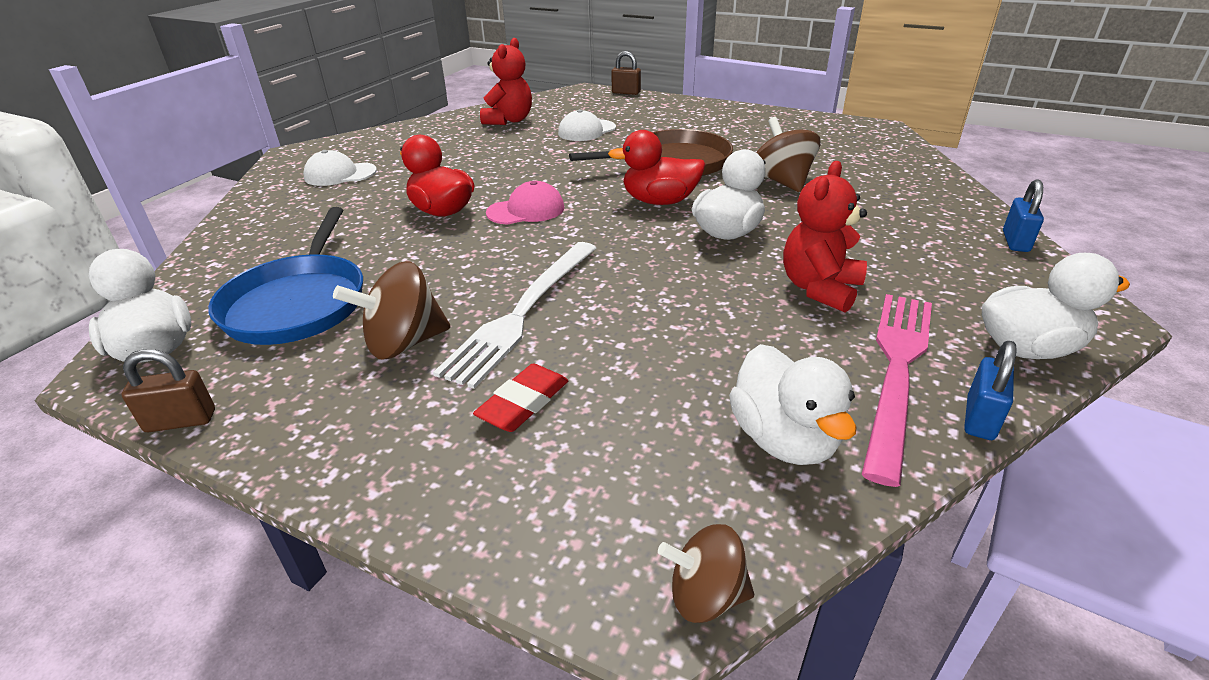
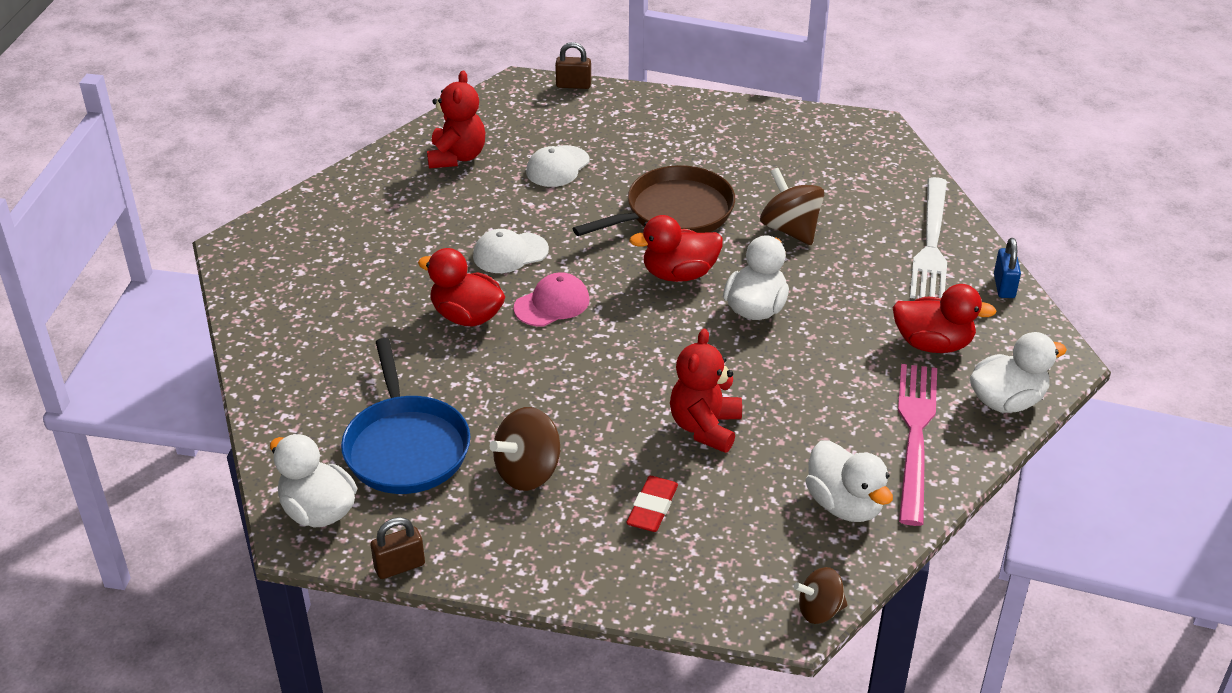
camera: 15 degrees left, 5 degrees up
(340, 174) = (318, 275): white cap -> white cap (510, 253)
(523, 312) = (610, 426): white fork -> white fork (931, 244)
(819, 289) = (848, 364): red teddy bear -> red teddy bear (705, 427)
(927, 281) = (933, 344): none -> red duck
(980, 418) = (972, 466): blue padlock -> none

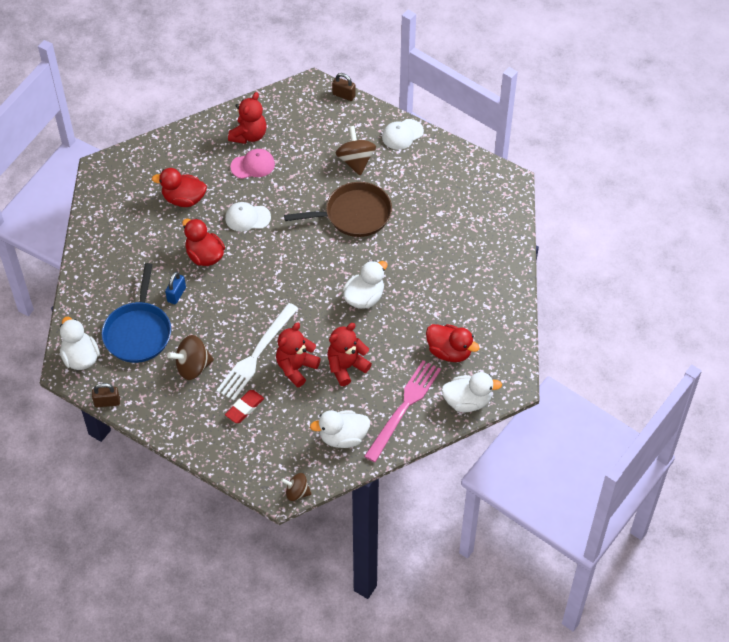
camera: 20 degrees right, 15 degrees up
(552, 304) = (254, 261): pink cap -> pink cap (253, 165)
(557, 167) = (303, 160): white cap -> white cap (402, 134)
(679, 274) = (334, 261): red duck -> red duck (184, 199)
(786, 405) = (346, 367): none -> red teddy bear
(790, 229) = (414, 247): brown spinning top -> brown spinning top (356, 161)
(845, 505) = (343, 437): white duck -> white duck turned 90 degrees clockwise
(931, 244) = (490, 282): white fork -> white fork (256, 354)
(1004, 286) = (514, 324): blue padlock -> blue padlock (176, 294)

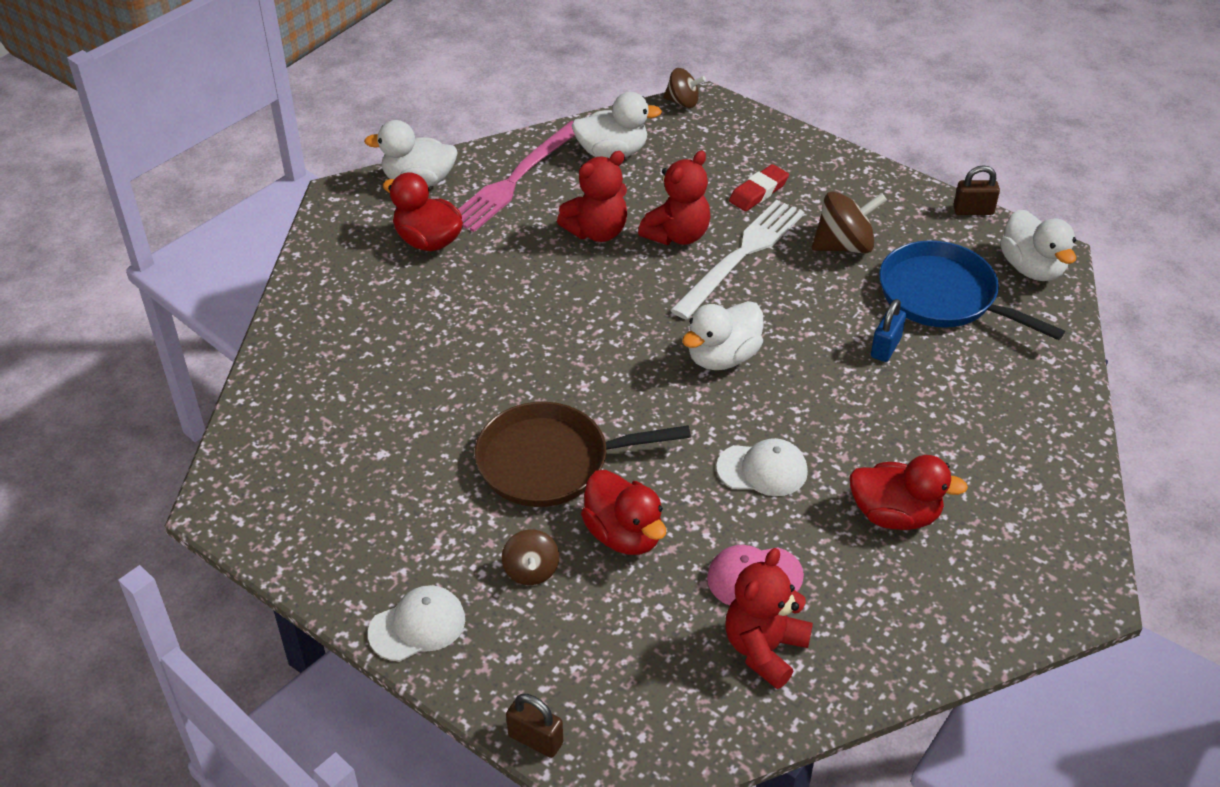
camera: 175 degrees left, 10 degrees down
(138, 332) = (943, 296): blue pan -> blue pan turned 60 degrees counterclockwise
(205, 256) = (841, 407): red duck -> red duck (624, 534)
(356, 161) = (531, 571): brown spinning top -> brown spinning top, size x0.64
(364, 298) = (553, 322): white duck -> white duck (722, 357)

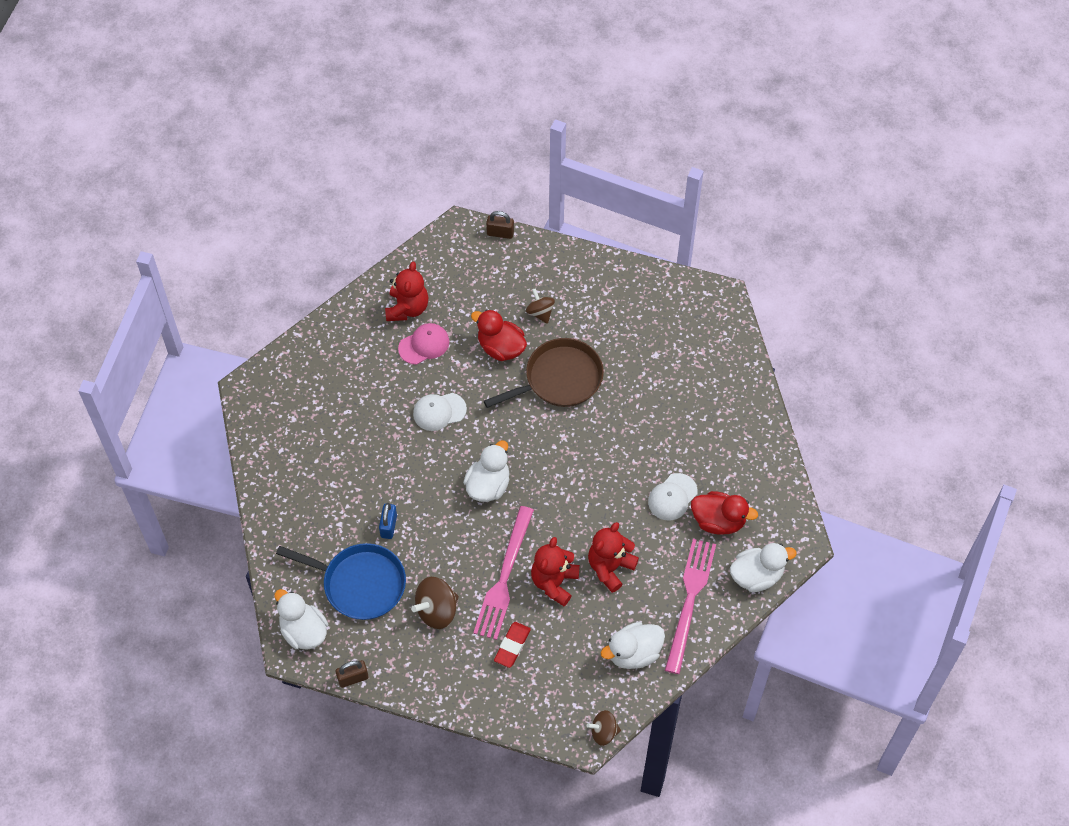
camera: 160 degrees right, 15 degrees up
(417, 626) = (582, 267): white cap -> white cap (672, 497)
(741, 255) = (504, 577): white fork -> pink fork
(895, 515) = (358, 405): red duck -> none

